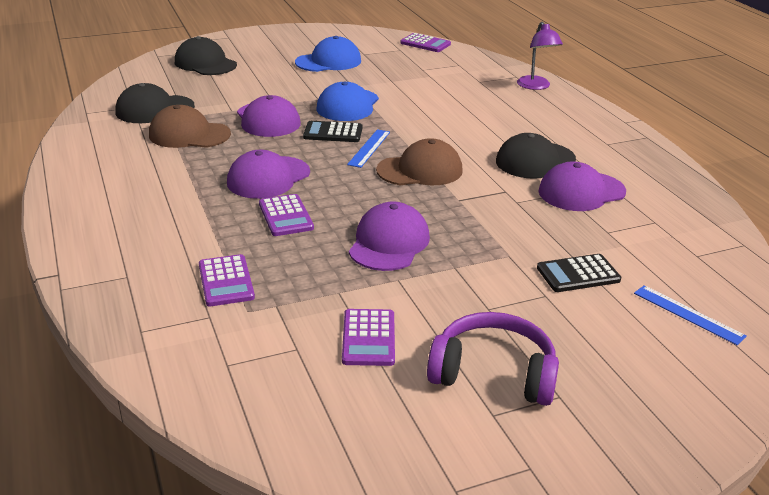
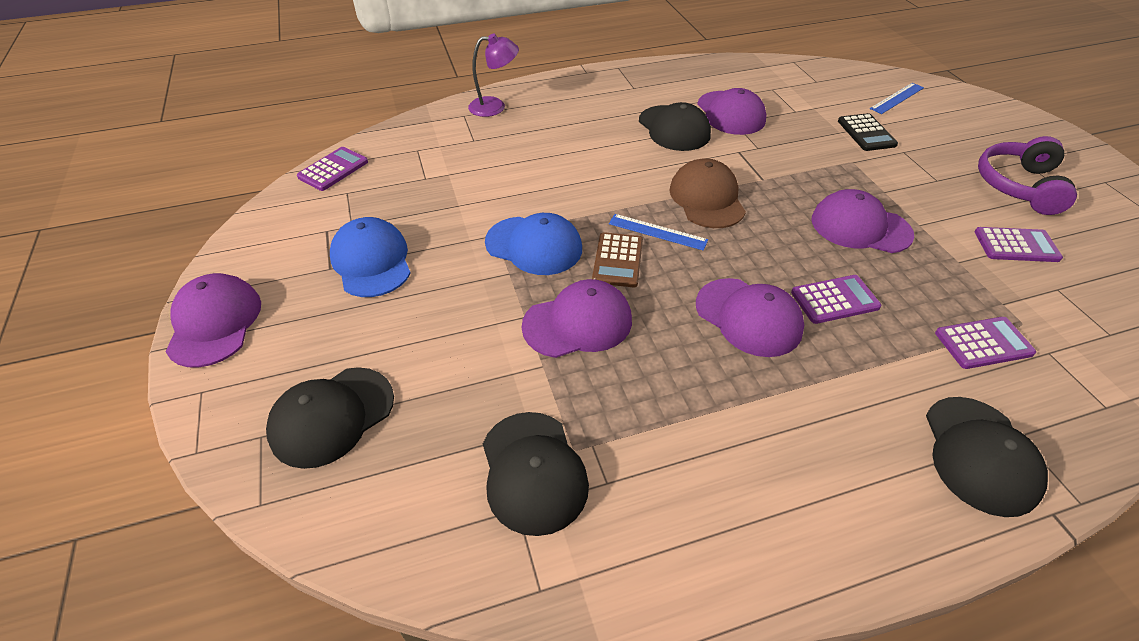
camera: 85 degrees left, 15 degrees up
(116, 254) = (980, 455): none -> black cap
(189, 134) = (630, 411): brown cap -> none
(276, 33) = (214, 323): none -> purple cap
(333, 133) = (617, 260): black calculator -> brown calculator

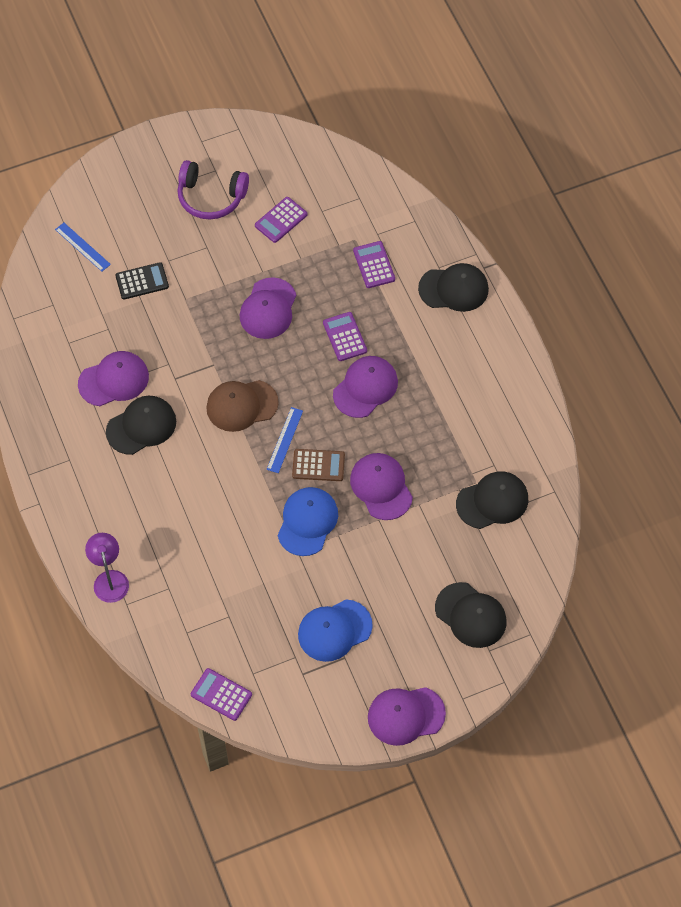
camera: 95 degrees left, 15 degrees up
(1016, 245) = (281, 220): purple calculator -> purple calculator turned 135 degrees counterclockwise

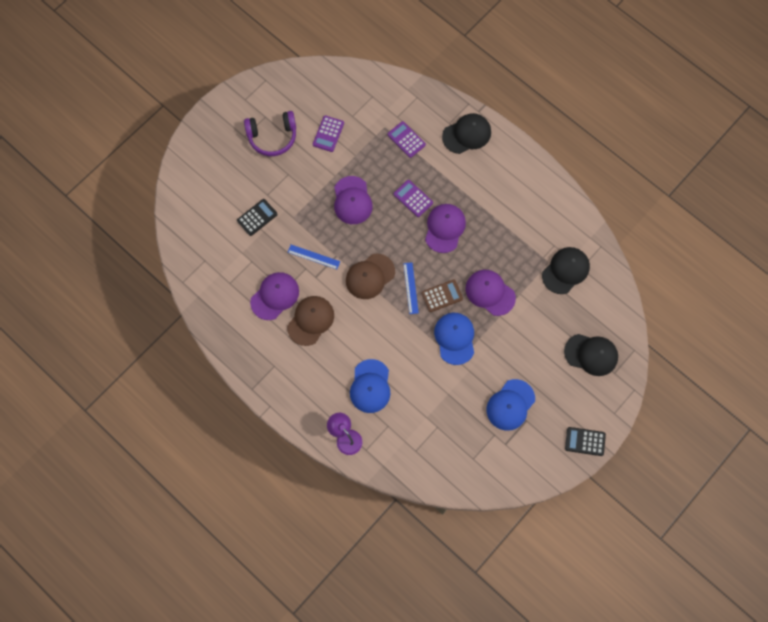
camera: 25 degrees left, 10 degrees up
(82, 247) = (203, 210): blue ruler -> blue ruler (314, 256)
(141, 426) = (310, 320): black cap -> brown cap
(172, 533) = (370, 386): none -> blue cap
(221, 694) = (460, 483): purple calculator -> none
(406, 715) = (585, 441): purple cap -> black calculator

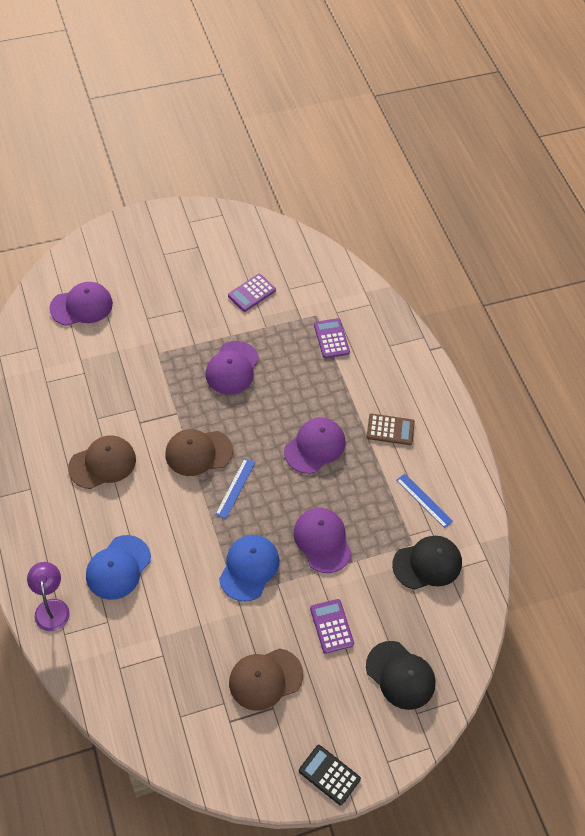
camera: 25 degrees right, 15 degrees down
(257, 217) = (121, 334): black calculator -> none
(272, 137) = (192, 268): purple headphones -> none
(275, 296) = (83, 419): purple cap -> purple cap (81, 306)
(314, 256) = (152, 401): blue ruler -> blue ruler (424, 500)
(413, 198) = (300, 399): purple calculator -> purple calculator (331, 626)
(442, 296) = (264, 515): brown calculator -> brown calculator (390, 430)
(466, 134) = (402, 365): black cap -> none
(510, 405) = (265, 679): blue cap -> brown cap

